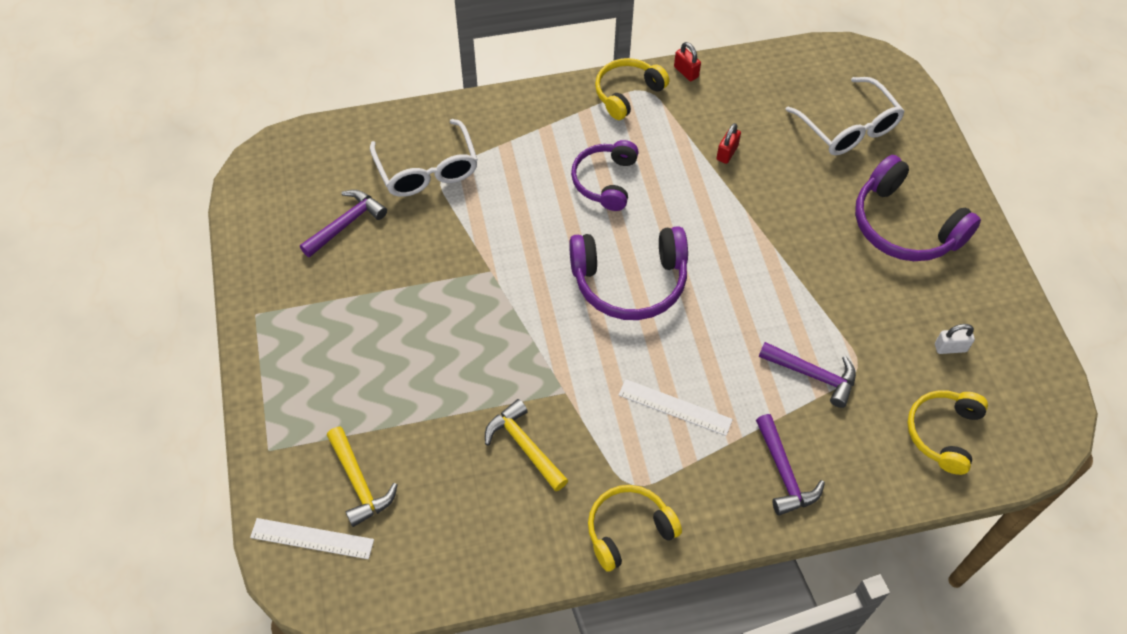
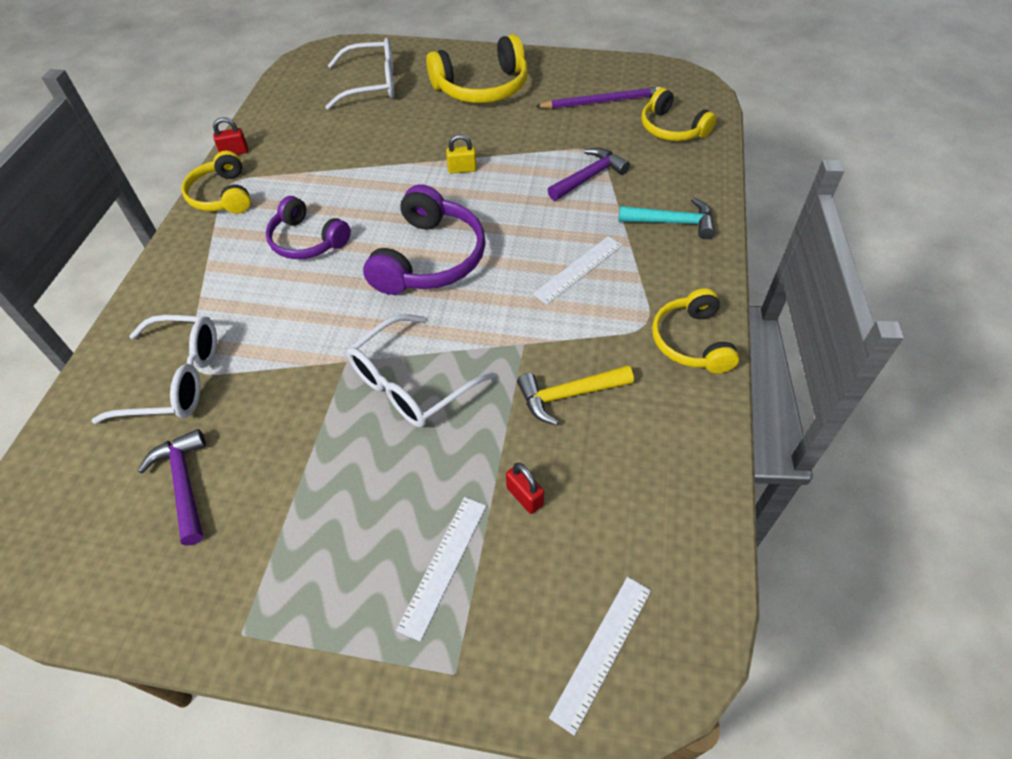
camera: 65 degrees left, 5 degrees down
(342, 412) = (443, 565): none -> white ruler
(359, 483) = (547, 572): yellow hammer -> none
(487, 325) = (410, 384): none -> white glasses
(727, 153) = (341, 155): red padlock -> red padlock (524, 496)
(762, 259) = (462, 169): none -> yellow padlock
(784, 473) = (672, 222): purple hammer -> turquoise hammer
(904, 226) = (482, 88): purple headphones -> yellow headphones
(950, 347) = (601, 101): white padlock -> purple pencil

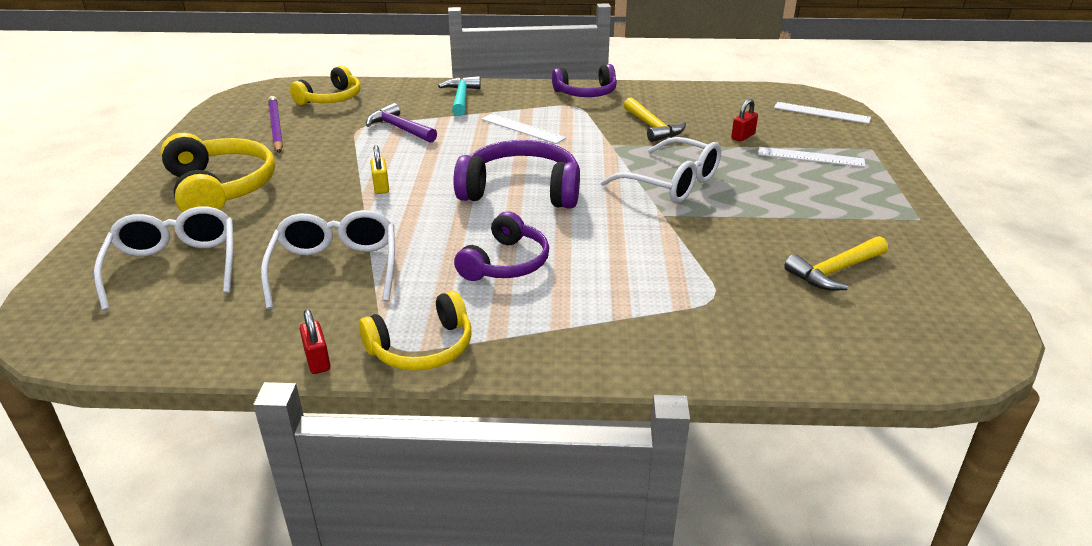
camera: 100 degrees left, 20 degrees down
(176, 379) = (732, 305): white glasses -> white glasses (335, 268)
(184, 483) = (834, 271): purple hammer -> yellow hammer
(691, 341) = (586, 93): yellow headphones -> purple headphones

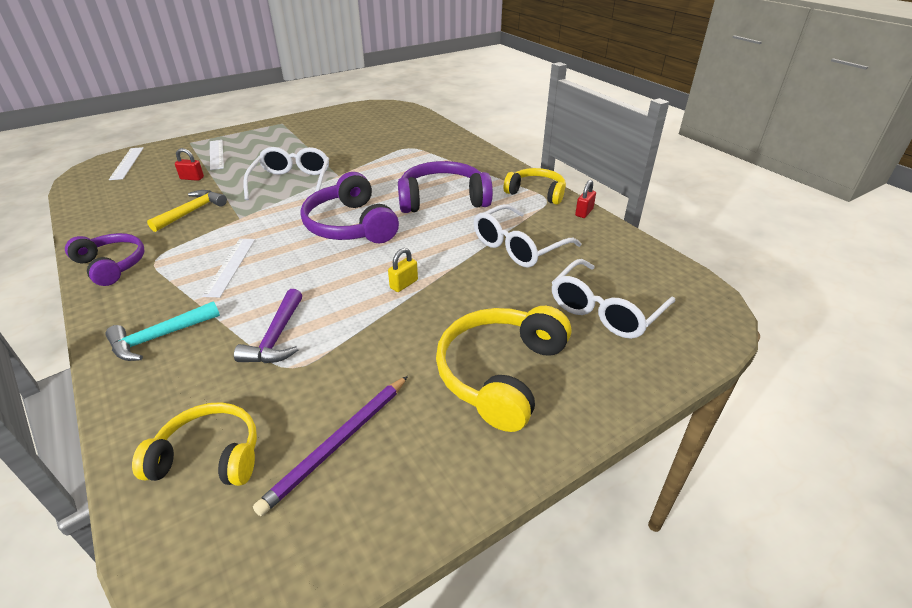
camera: 125 degrees left, 5 degrees up
(506, 263) = (442, 199): purple headphones -> purple headphones, size x1.51
(834, 271) = (355, 131): yellow hammer -> none

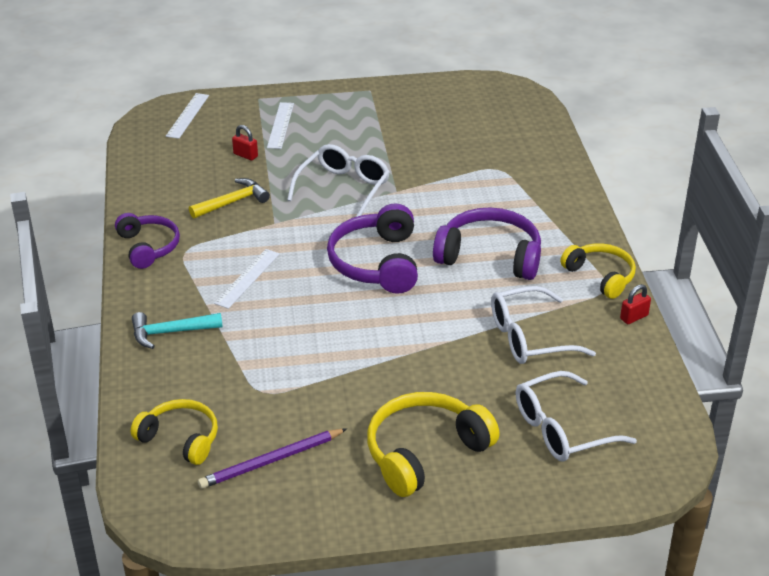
camera: 25 degrees right, 0 degrees up
(276, 337) = (260, 362): purple hammer -> none
(404, 284) = (392, 344): yellow padlock -> none

